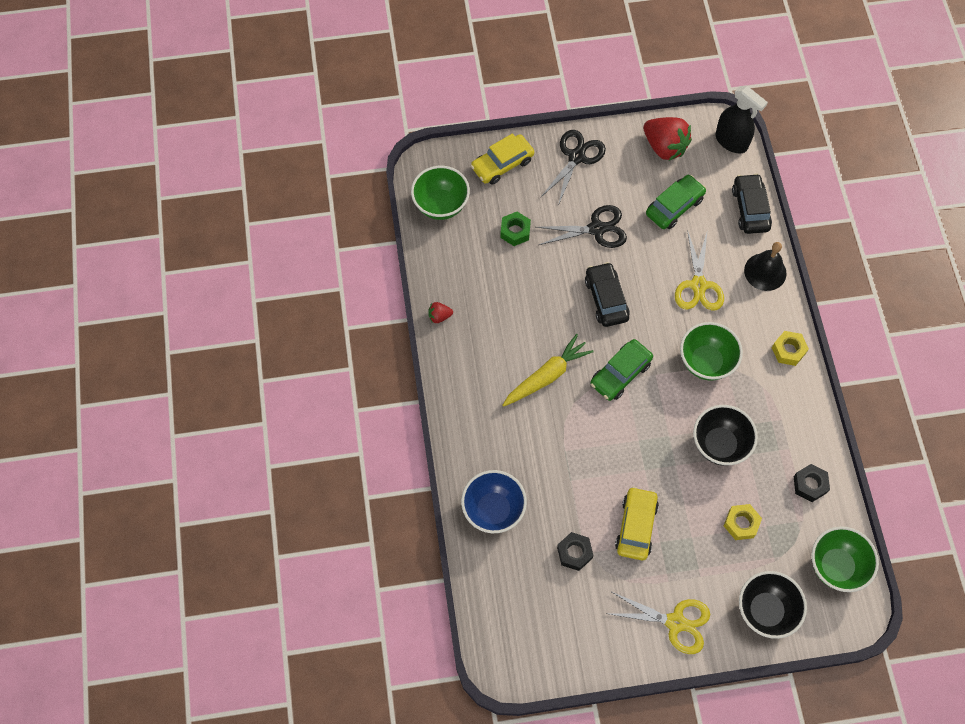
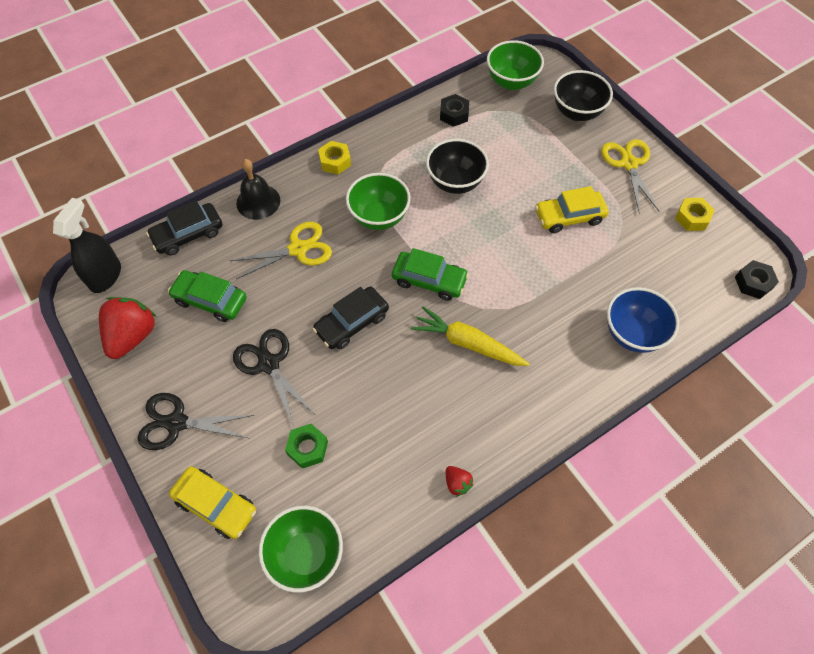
camera: 115 degrees left, 5 degrees down
(574, 553) = (624, 253): black nut -> black nut (753, 283)
(741, 523) = (517, 147): yellow nut -> yellow nut (692, 218)

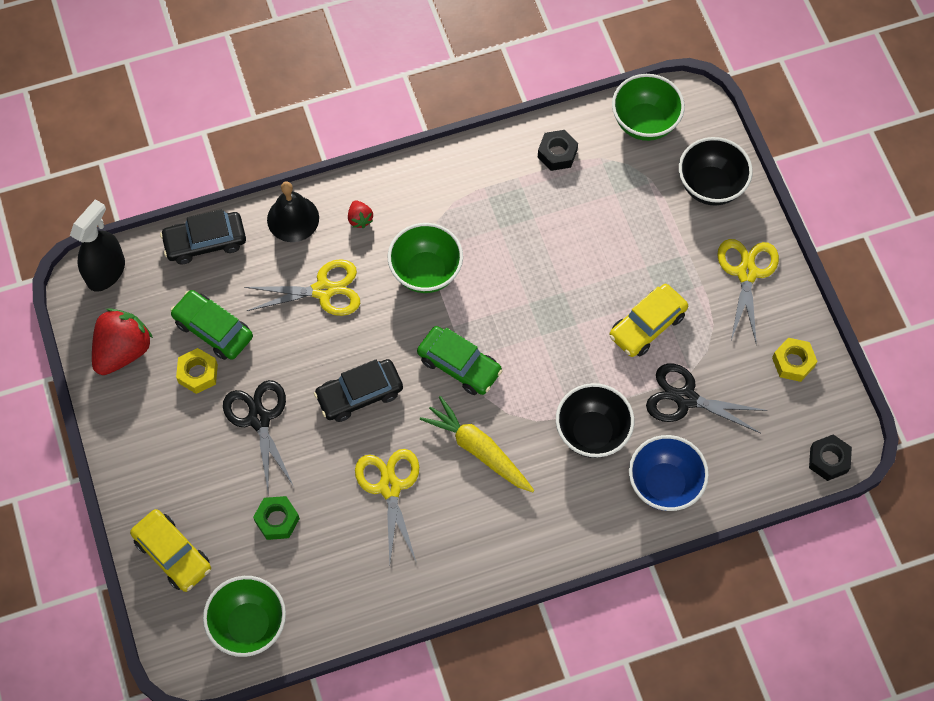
camera: 15 degrees right, 5 degrees up
(177, 423) = (151, 459): black scissors -> black scissors (685, 399)
(335, 161) = (395, 186): yellow nut -> yellow nut (198, 373)
(401, 393) = (390, 487): none -> yellow scissors
(455, 182) = (528, 248): black bowl -> black bowl (592, 433)
(457, 483) = (418, 596): red strawberry -> red strawberry (360, 219)
(569, 217) = (647, 325): yellow car -> yellow car turned 45 degrees counterclockwise

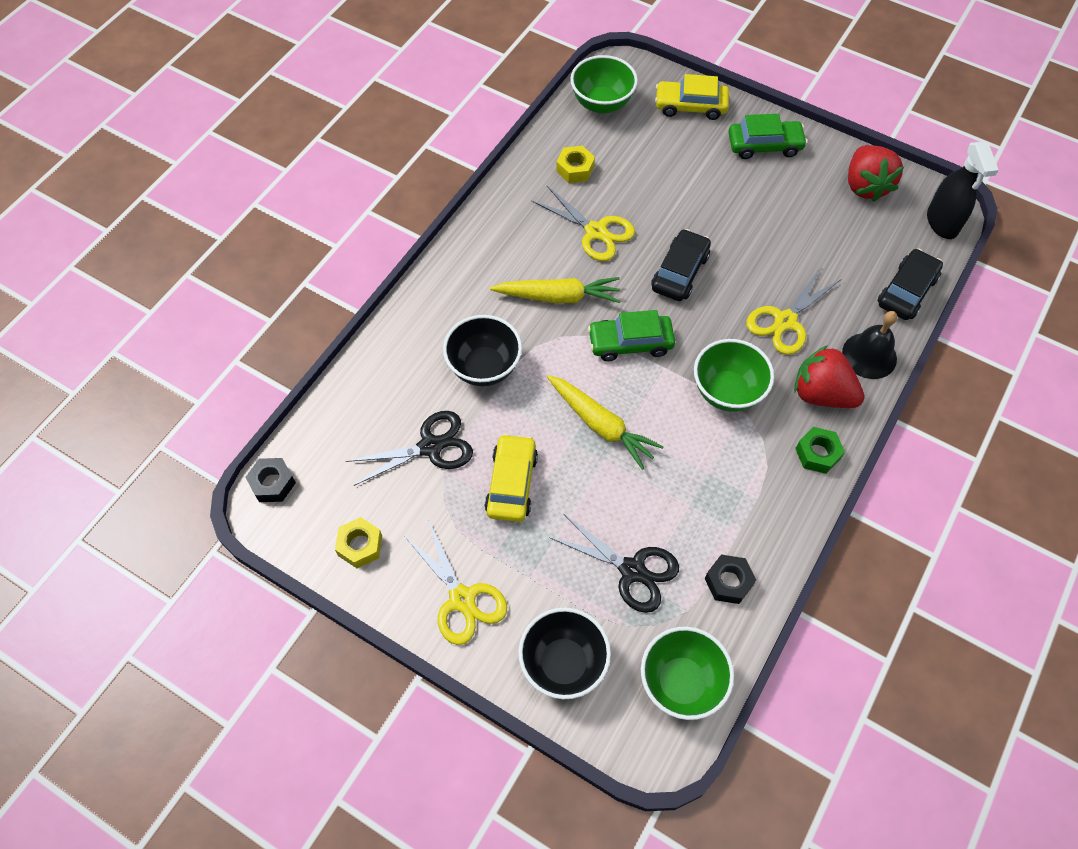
camera: 140 degrees right, 5 degrees down
(198, 373) = (801, 207): yellow nut -> yellow nut (575, 169)
(213, 329) = (826, 240): green car -> green car (764, 145)
(259, 419) = (728, 210): black scissors -> black scissors (632, 570)
(277, 520) = (648, 164): green nut -> green nut (817, 453)
(360, 219) = (821, 394): red strawberry -> red strawberry, size x2.14
(543, 319) = (601, 425): none -> yellow carrot
(664, 484) = (396, 370): blue bowl -> none

